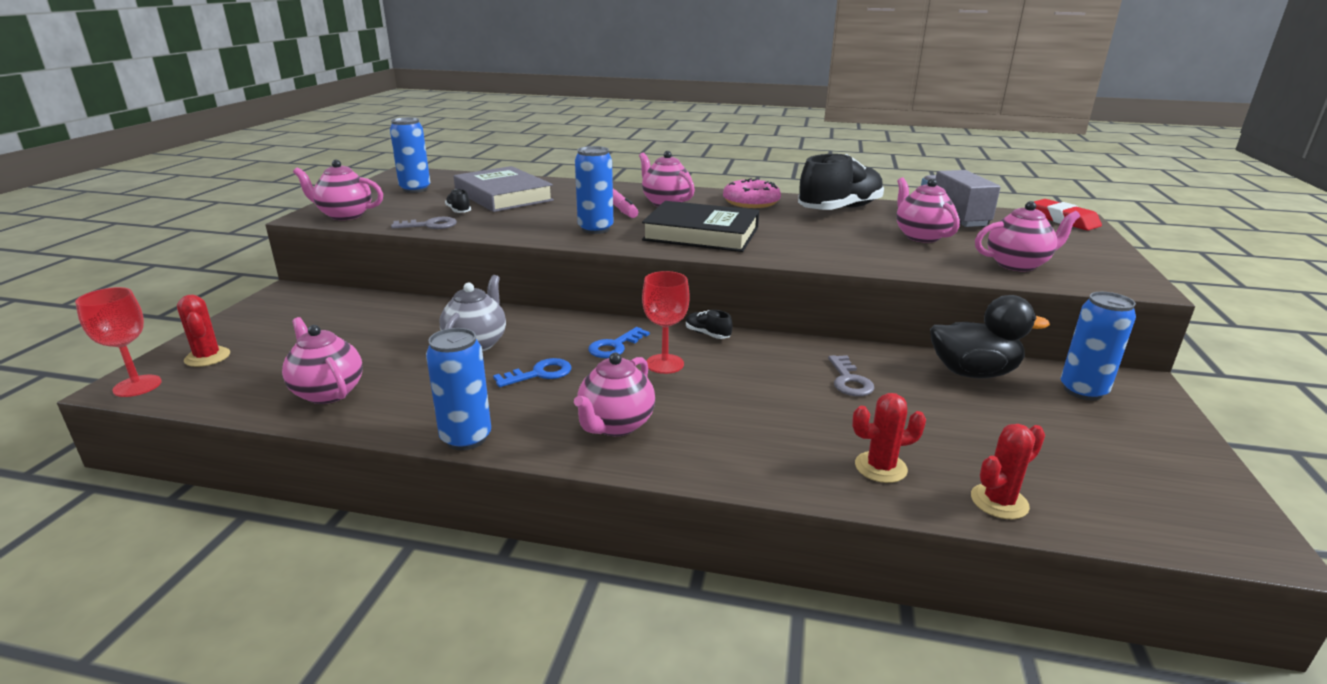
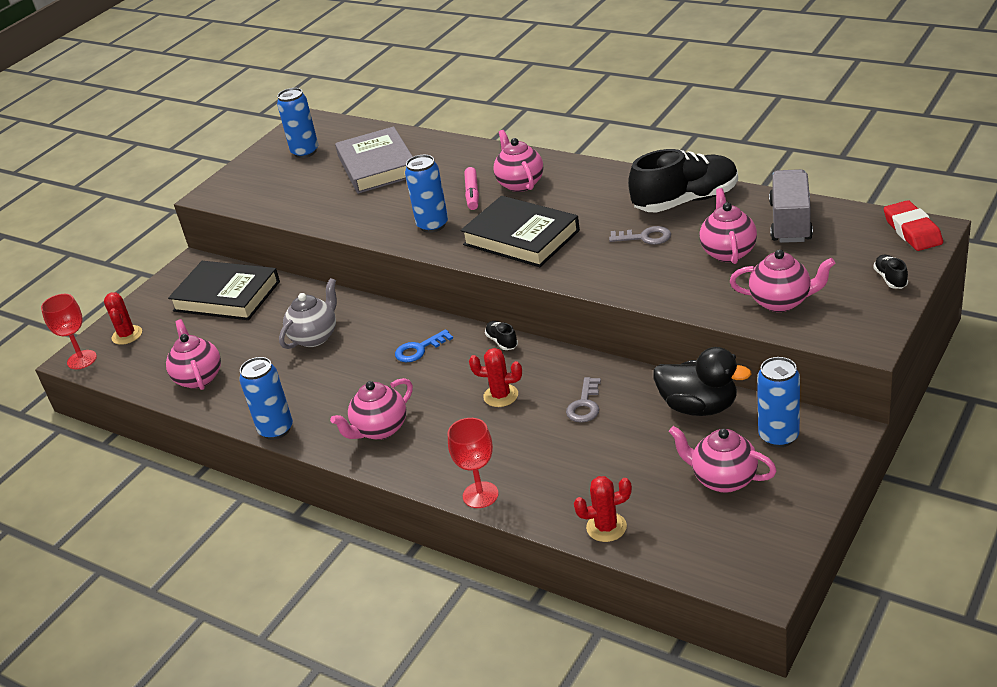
camera: 25 degrees right, 10 degrees up
(343, 315) = (227, 296): none -> black book
(345, 215) = (236, 194): pink teapot -> pink teapot (723, 479)
(430, 225) = (298, 213): grey key -> grey key (645, 237)
(459, 211) = (329, 191): black shoe -> black shoe (890, 279)
(540, 374) = (349, 374): blue key -> none
(664, 364) = (448, 372): red goblet -> red goblet (480, 495)
(751, 202) = (605, 184): pink donut -> none
(880, 467) = (544, 489): red cactus -> red cactus (501, 396)

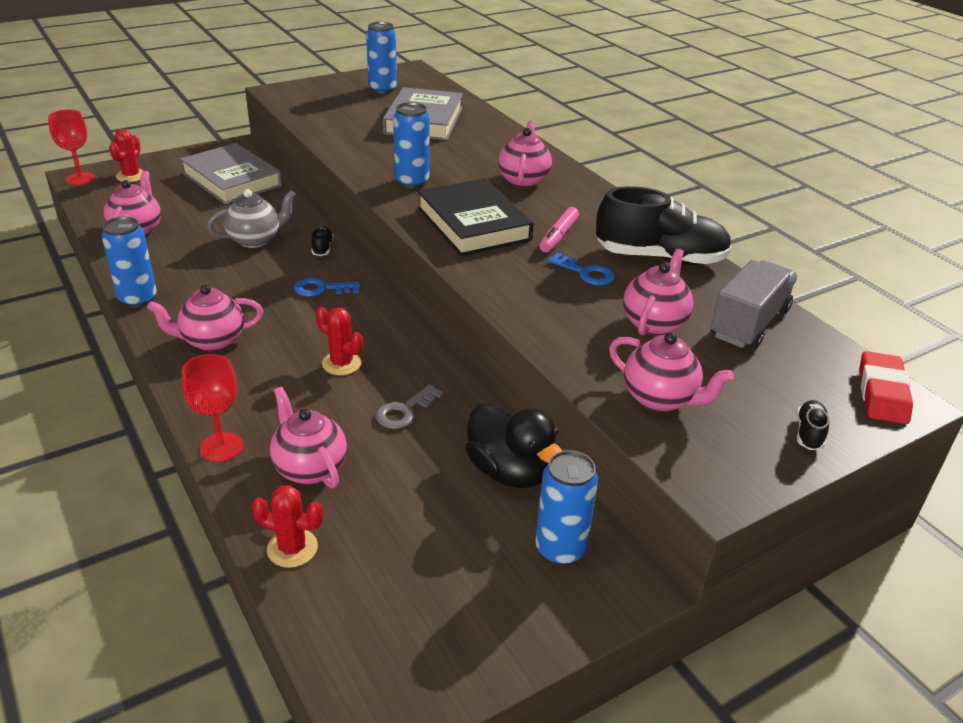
camera: 20 degrees right, 0 degrees up
(227, 296) = (232, 179): black book -> grey book
(472, 194) = (474, 172): pink marker -> pink marker (558, 236)
(502, 341) = (396, 316): black shoe -> black shoe (322, 248)
(645, 237) = (586, 273): grey key -> blue key
(723, 479) = (457, 564): pink teapot -> pink teapot (309, 468)

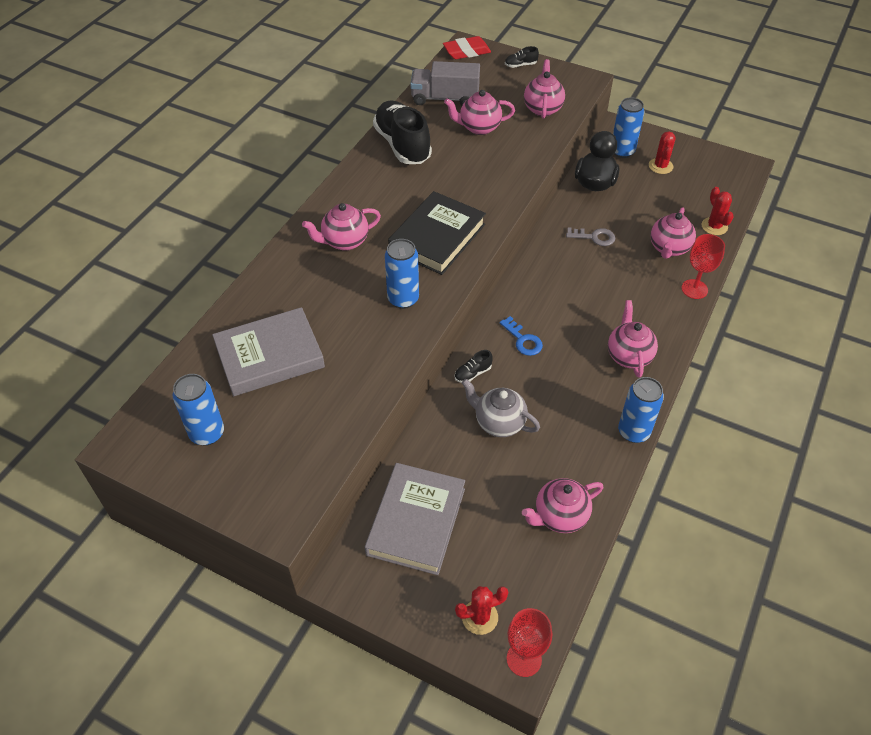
camera: 120 degrees left, 15 degrees up
(212, 341) = (629, 356): pink teapot -> pink teapot turned 135 degrees counterclockwise
(341, 363) = (584, 283): red cactus -> red cactus (660, 166)
(558, 236) = (416, 193): pink marker -> none
(586, 273) = (451, 167): blue key -> none

